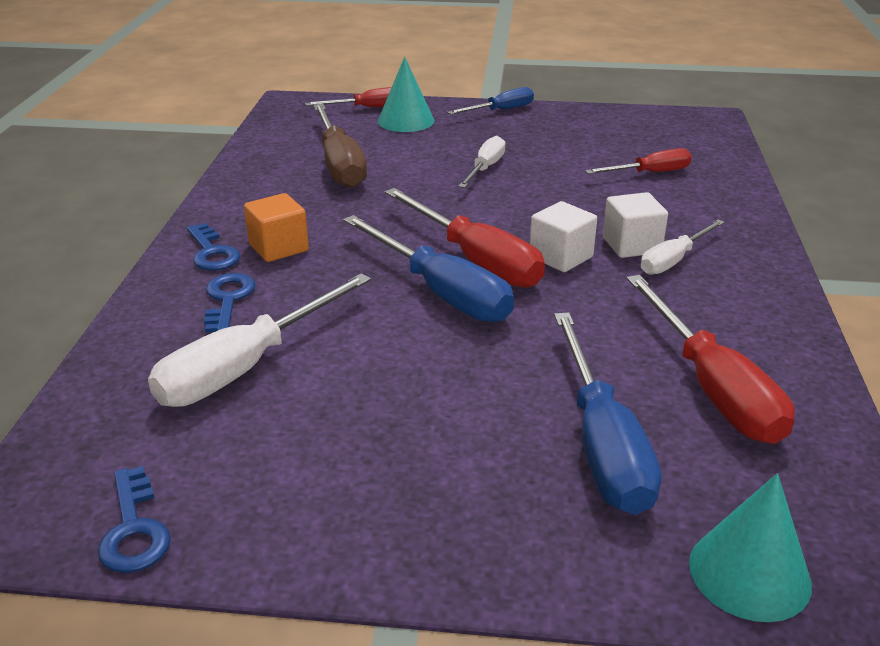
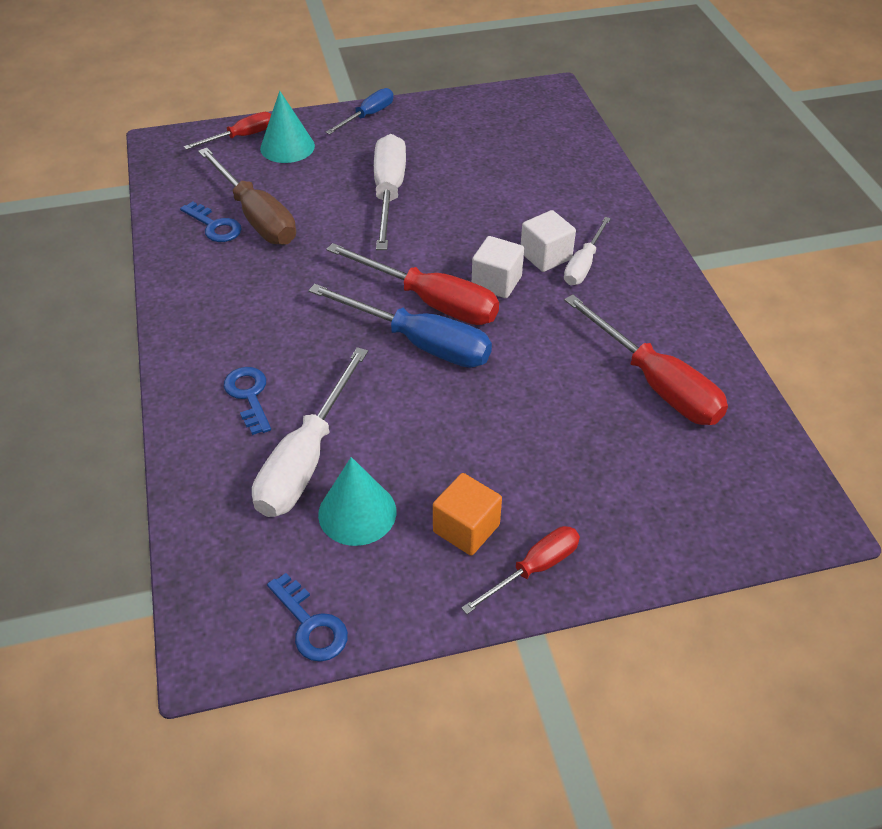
camera: 20 degrees left, 15 degrees up
(212, 252) = (203, 348): blue key -> blue key (214, 226)
(278, 247) = (258, 328): orange cube -> orange cube (466, 528)
(485, 168) = (388, 194): white screwdriver -> white screwdriver, size x1.71
(601, 443) = (600, 453): blue screwdriver -> none
(649, 173) = (528, 169): red screwdriver -> red screwdriver (534, 569)
(749, 573) = (731, 528): turquoise cone -> turquoise cone (357, 512)

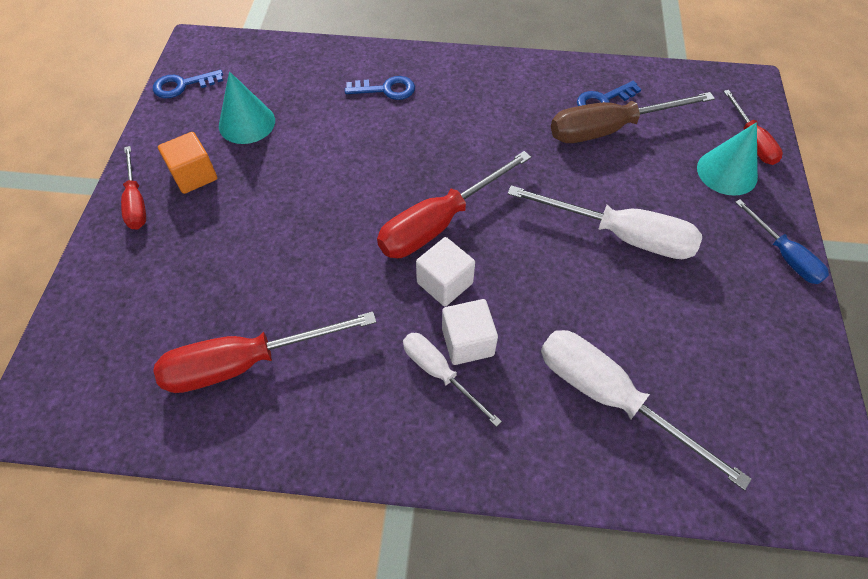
camera: 110 degrees right, 10 degrees up
(306, 458) = (309, 108): white screwdriver -> white screwdriver (611, 398)
(419, 343) = (391, 200): blue screwdriver -> none

